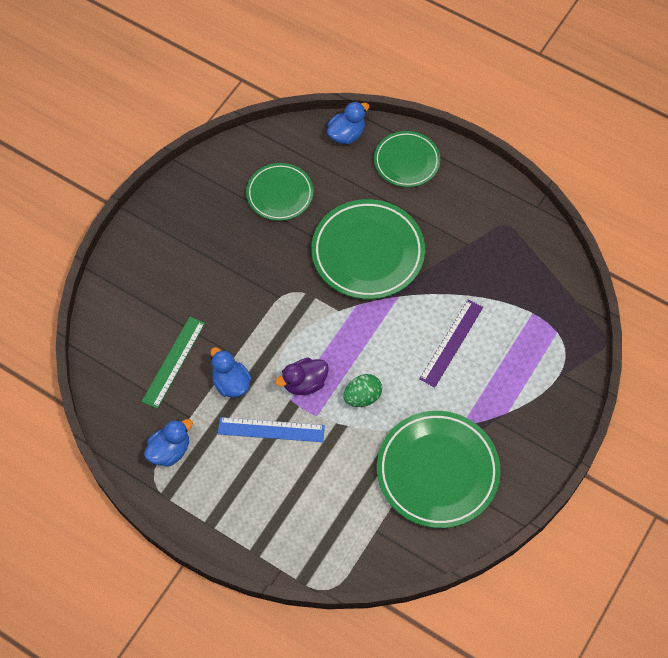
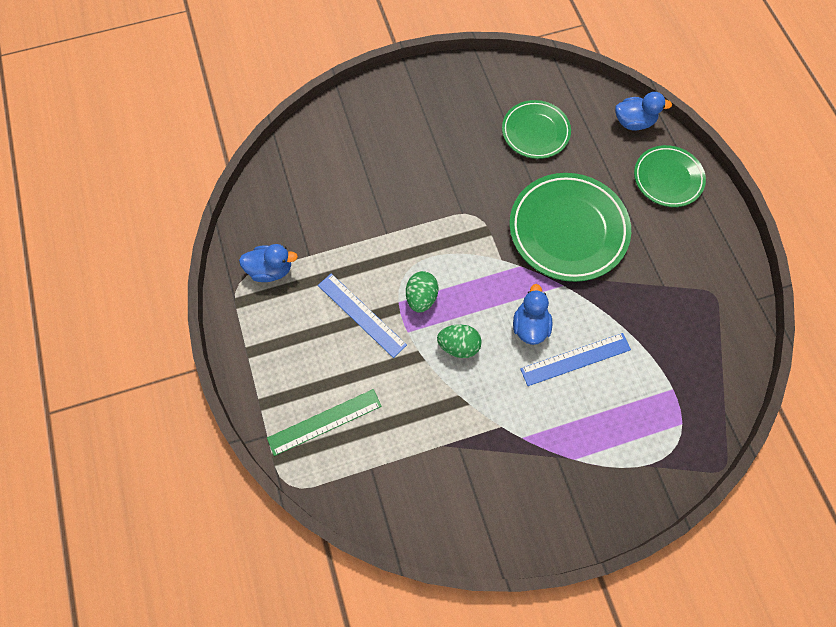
camera: 40 degrees right, 5 degrees up
(173, 362) = (335, 203): green ruler -> green ruler (324, 421)
(231, 383) = (364, 253): blue duck -> blue duck (530, 326)
(304, 383) = (421, 297): purple duck -> green egg
(437, 471) = (466, 461): green plate -> none
(451, 343) = (575, 359): purple ruler -> blue ruler

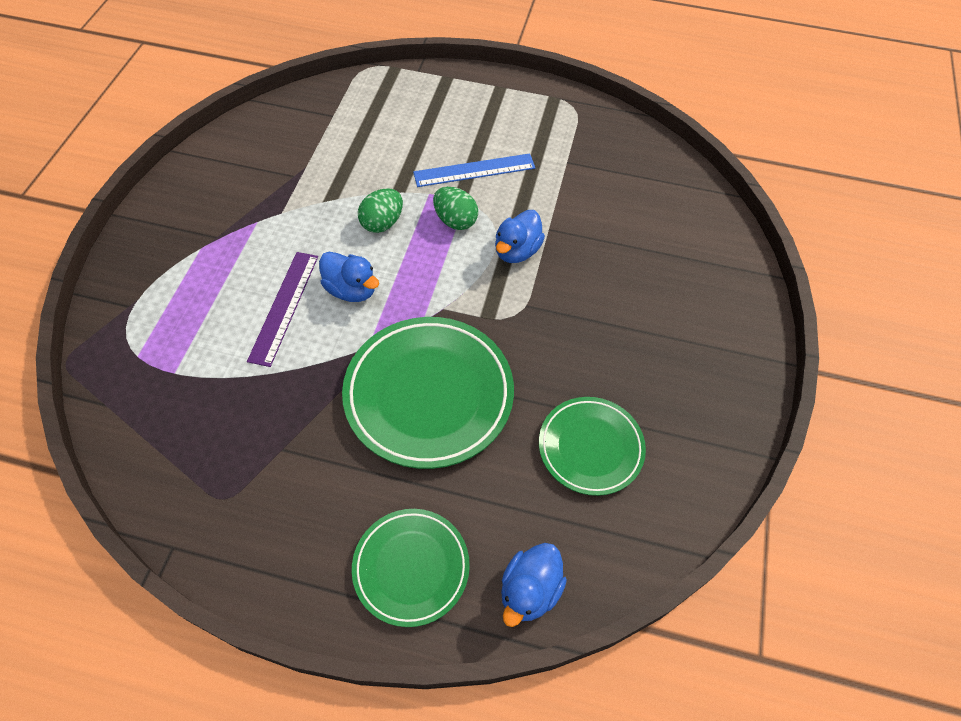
camera: 120 degrees right, 10 degrees down
(271, 270) = (571, 131): blue duck -> blue duck (517, 251)
(324, 421) = (397, 106): green ruler -> none
(575, 359) = (284, 307): blue ruler -> purple ruler

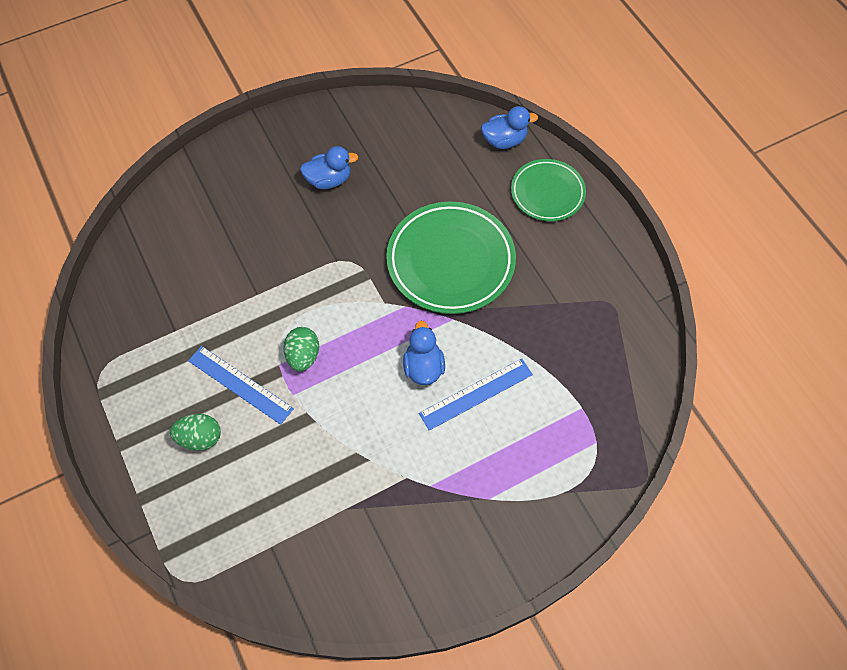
camera: 130 degrees left, 5 degrees up
(284, 307) = (476, 394): purple ruler -> blue ruler
(382, 223) = (350, 400): green egg -> green egg (200, 438)
(517, 251) = (296, 298): blue duck -> blue duck (329, 180)
(590, 447) = (403, 165): green plate -> none

